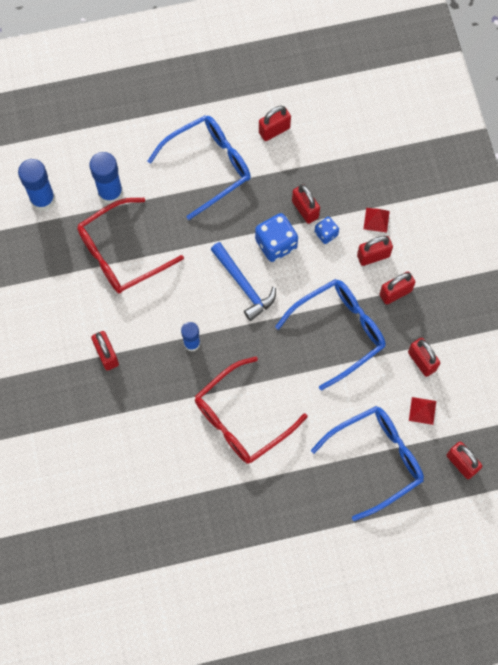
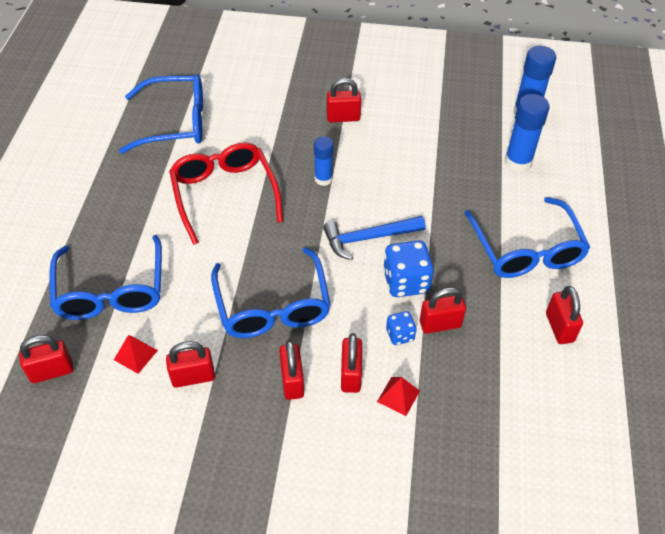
camera: 110 degrees right, 20 degrees down
(121, 253) = (445, 153): red glasses -> none
(170, 505) = (175, 123): none -> blue glasses

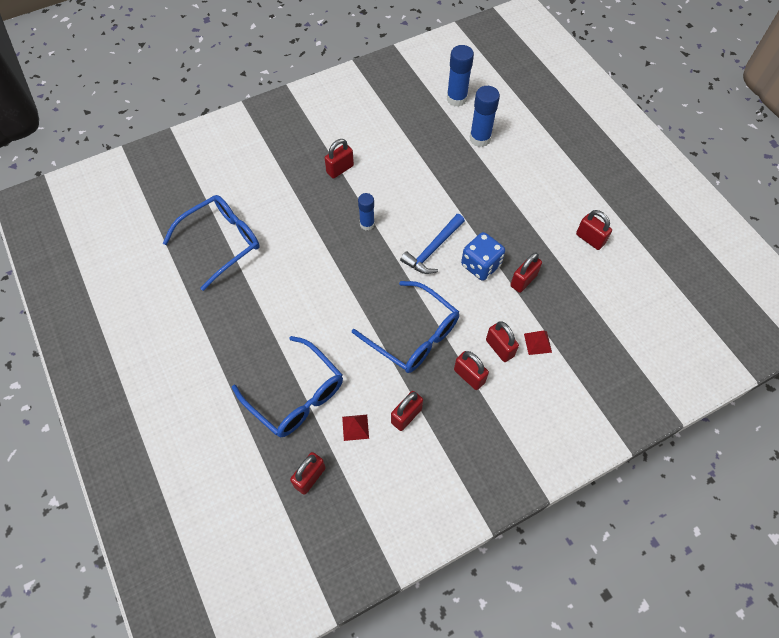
camera: 35 degrees left, 10 degrees up
(224, 194) = (309, 276): red glasses -> none
(400, 335) = (506, 303): blue dice -> none
(526, 249) = (532, 198): blue glasses -> none

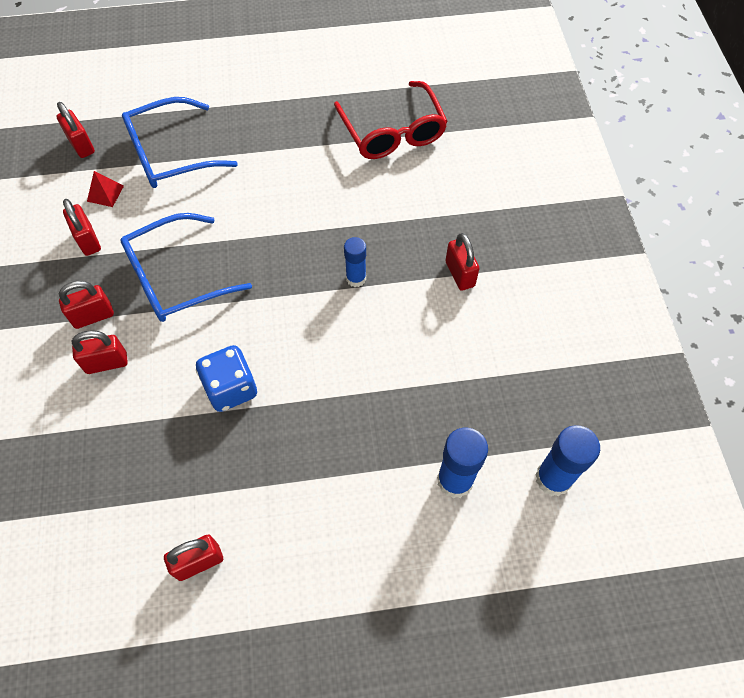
camera: 110 degrees right, 0 degrees up
(221, 242) = (392, 132): blue glasses -> red glasses
(433, 249) = (282, 340): blue hammer -> none
(523, 280) = (181, 433): red padlock -> none
(537, 343) = (87, 410): red pyramid -> none

